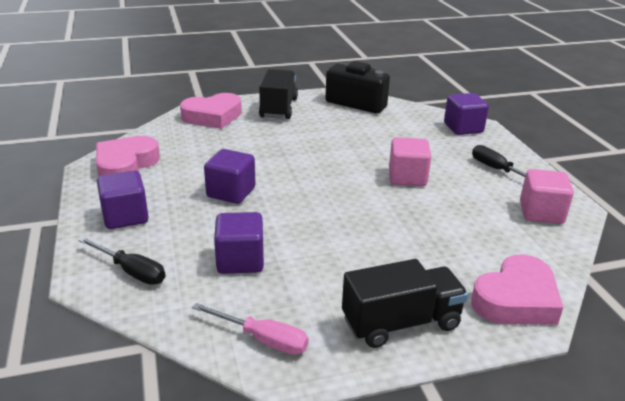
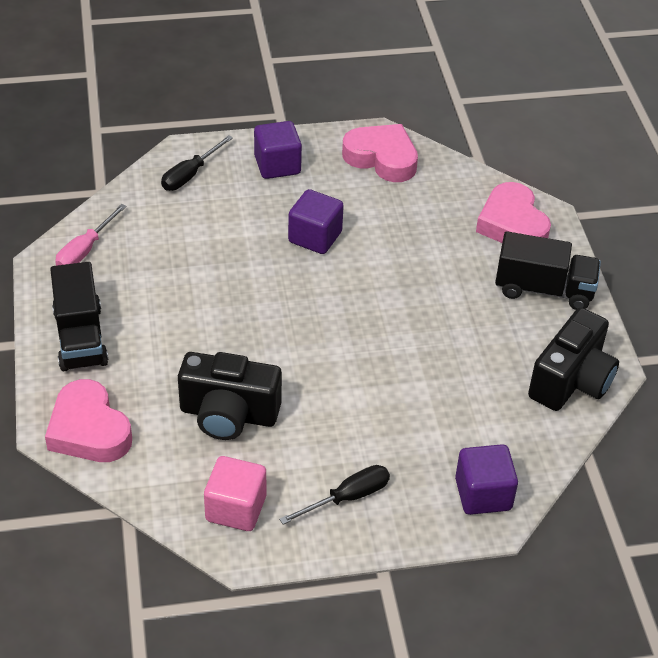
camera: 95 degrees right, 15 degrees up
(240, 261) = (191, 241): purple cube -> none
(407, 177) = (335, 394): pink cube -> none
(453, 222) = (228, 414): none -> black camera

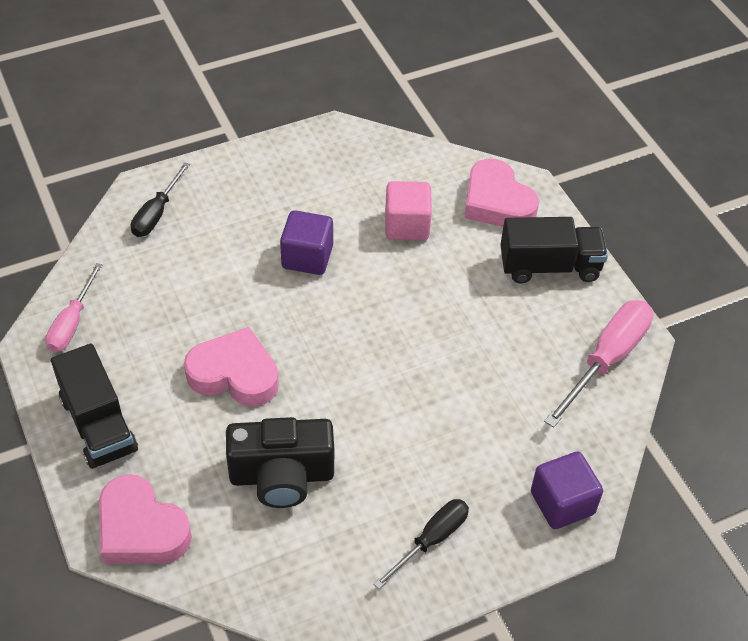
camera: 15 degrees left, 5 degrees up
(236, 508) = (323, 581): pink cube -> pink cube (407, 225)
(277, 165) = (243, 185): purple cube -> none
(382, 158) = (346, 156): pink heart -> pink heart (234, 374)
(571, 381) = (607, 359): black camera -> pink screwdriver

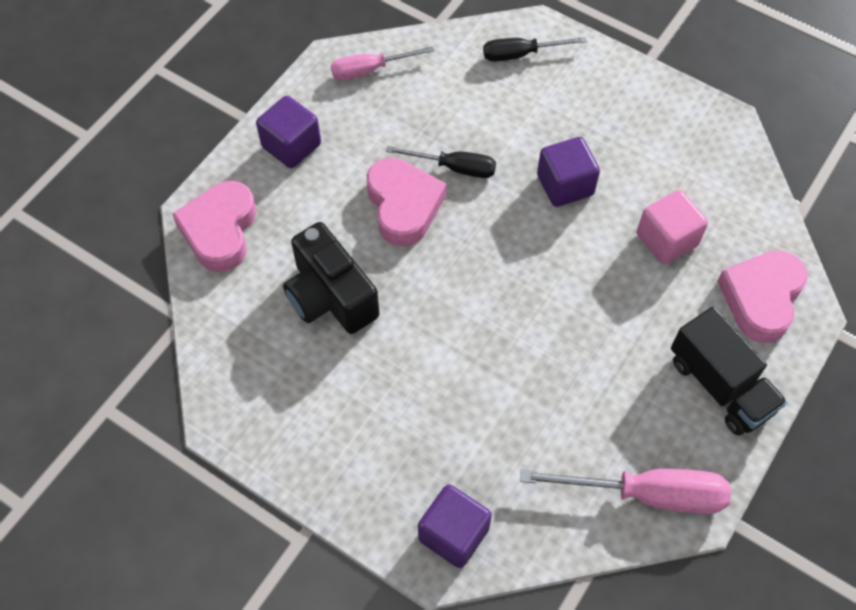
camera: 60 degrees right, 10 degrees up
(98, 424) = (291, 146): black truck -> purple cube
(431, 540) = (344, 444): black screwdriver -> black screwdriver (454, 168)

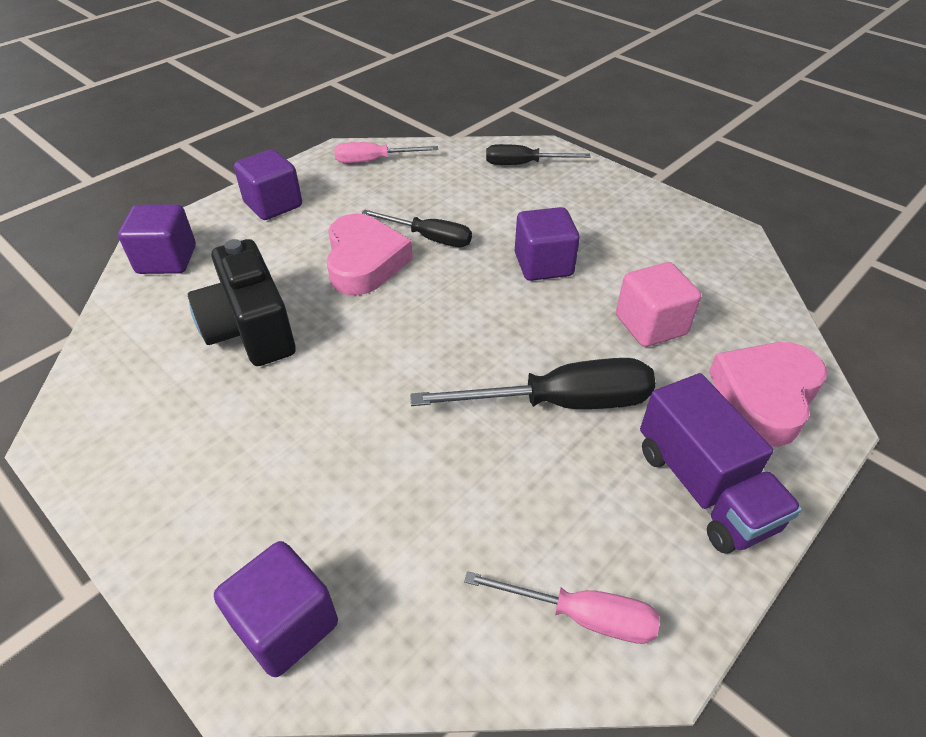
camera: 10 degrees right, 15 degrees down
(220, 230) = (167, 260): pink heart -> purple cube
(605, 329) = (561, 403): none -> black screwdriver
(647, 494) = (581, 616): pink screwdriver -> pink screwdriver, size x0.63
(720, 385) = (703, 487): black truck -> purple truck

